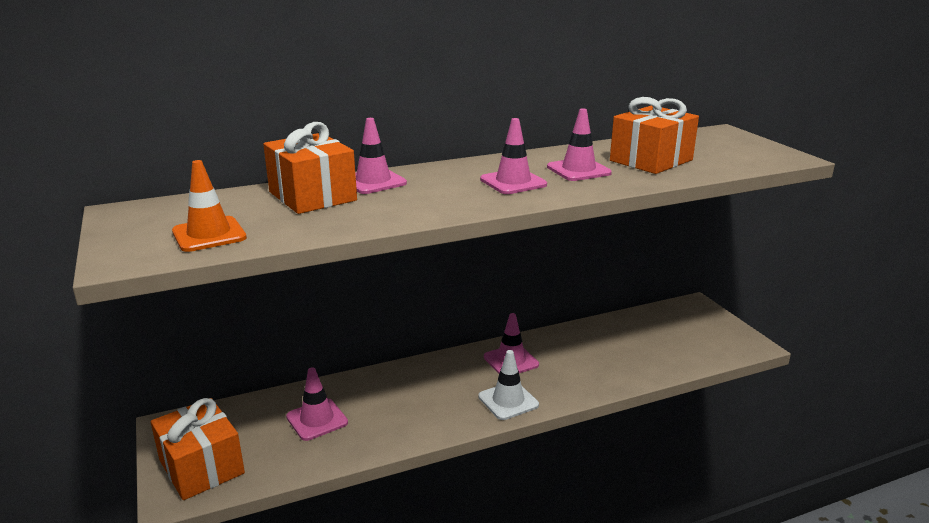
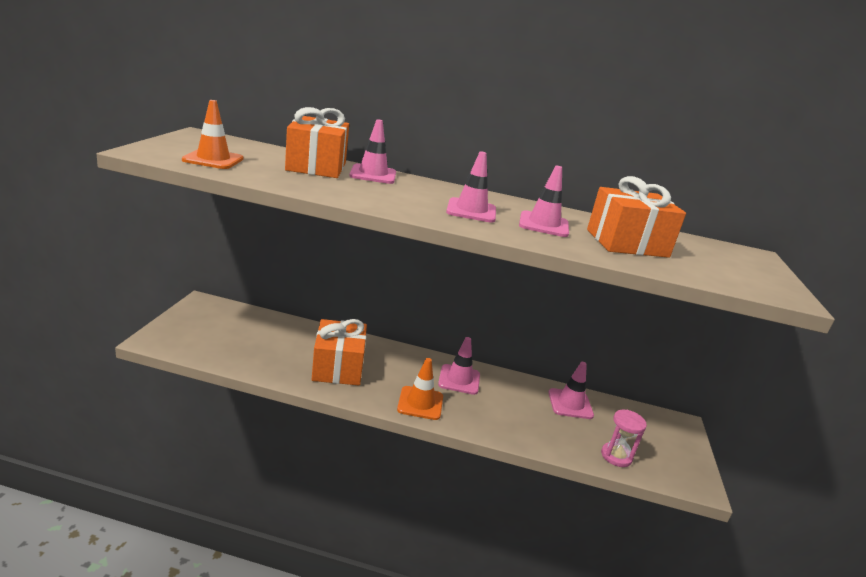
camera: 30 degrees right, 0 degrees up
(202, 467) = (188, 333): orange gift -> orange gift (338, 367)
(317, 420) = (282, 344): pink traffic cone -> pink traffic cone (570, 404)
(508, 401) = (420, 403): white traffic cone -> orange traffic cone
(687, 356) = (616, 456): none -> pink hourglass

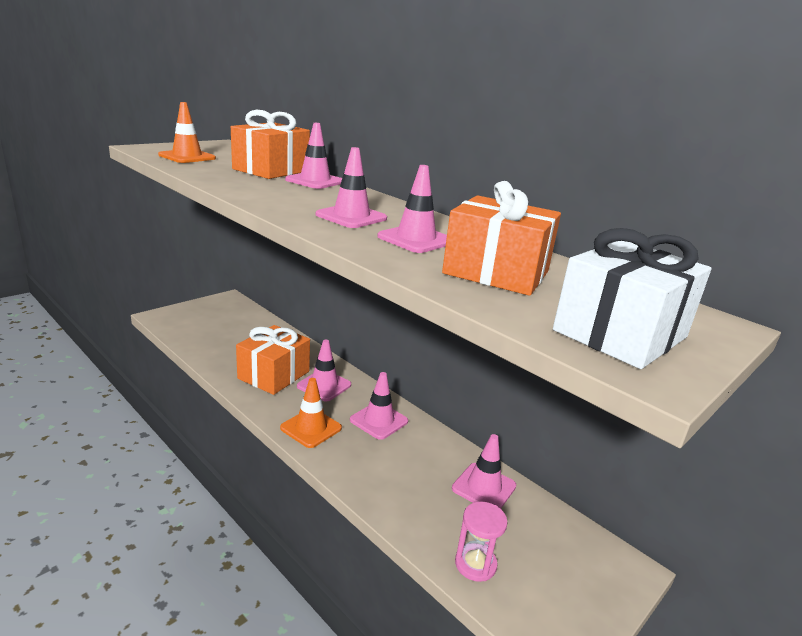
camera: 35 degrees right, 0 degrees up
(388, 364) = (324, 385): none -> pink traffic cone
(739, 273) = (620, 334): none -> white gift

